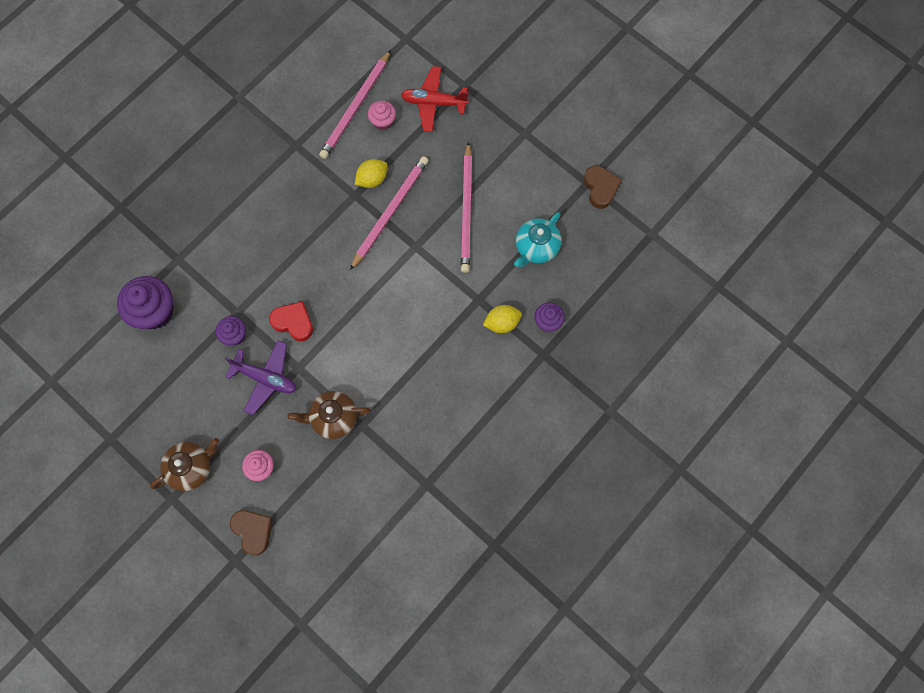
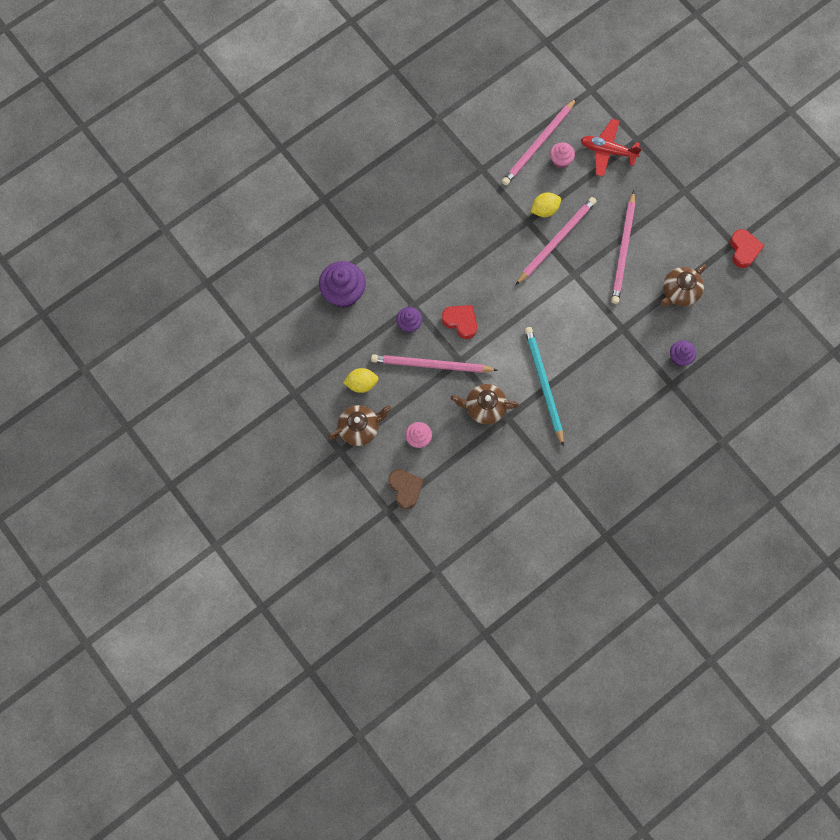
camera: 10 degrees right, 0 degrees up
(265, 378) = (431, 365): purple plane -> pink pencil
(398, 379) = (543, 384): none -> turquoise pencil
(502, 323) = (640, 352): yellow lemon -> yellow lemon (361, 384)
(536, 247) = (679, 292): turquoise teapot -> brown teapot
(600, 188) = (744, 250): brown heart -> red heart

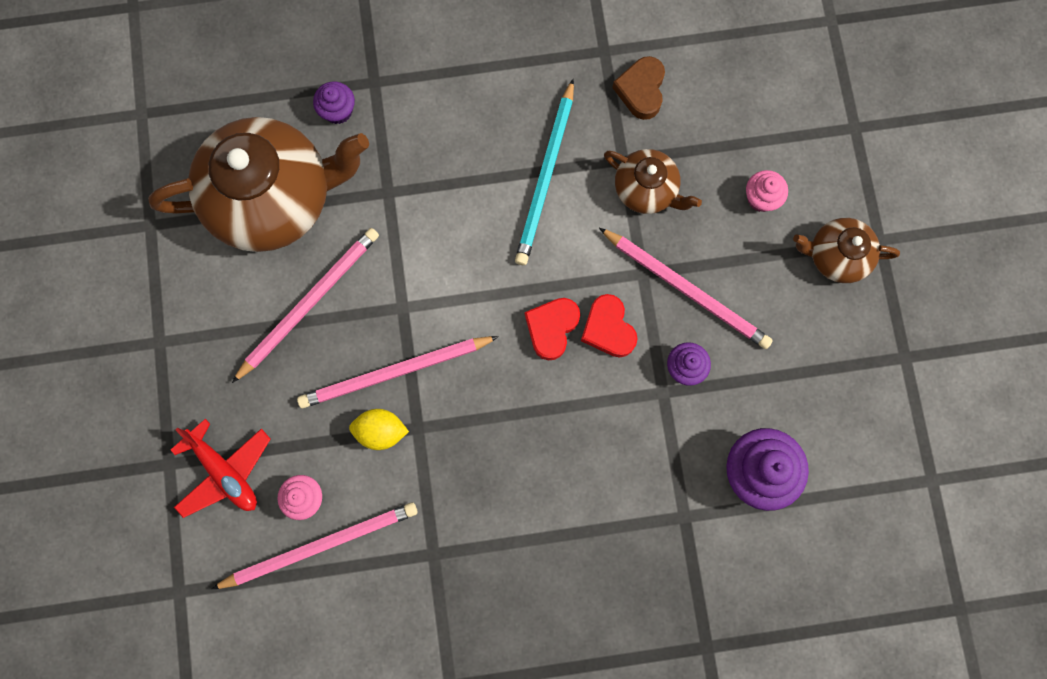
camera: 150 degrees left, 5 degrees up
(361, 384) = (801, 317): yellow lemon -> none
(405, 489) = (815, 141): brown heart -> brown heart (641, 90)
(679, 292) = (274, 198): brown teapot -> brown teapot, size x2.02
(744, 250) = (142, 207): red heart -> red heart (552, 328)

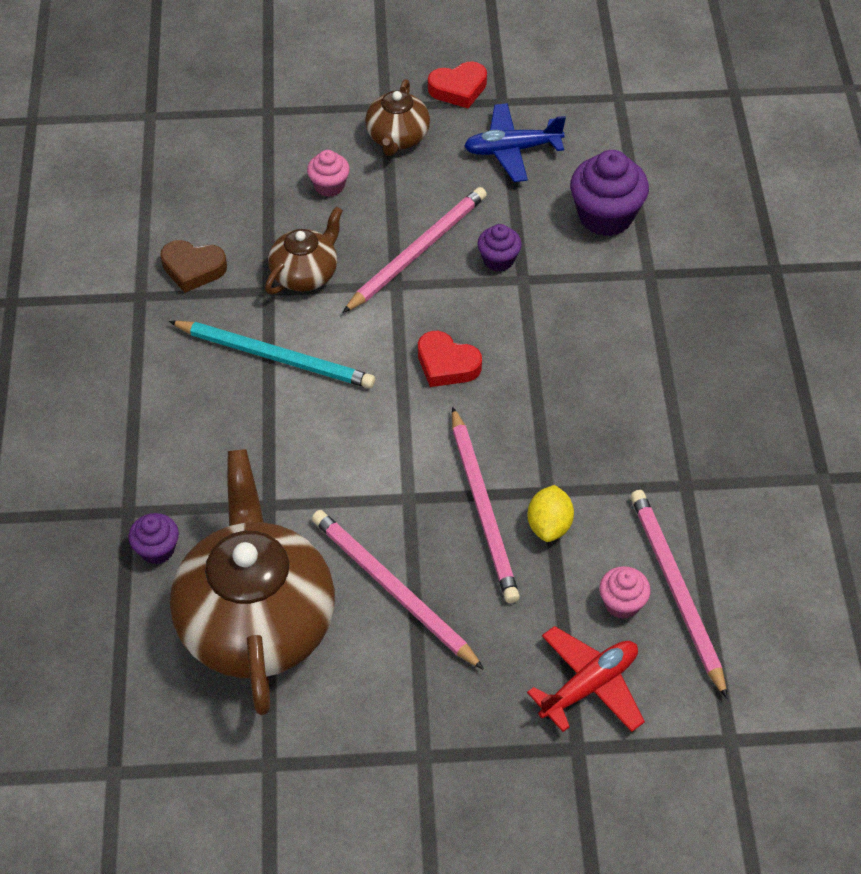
camera: 85 degrees left, 25 degrees down
(608, 329) = (452, 317): red heart -> red heart (458, 89)
(836, 371) = (512, 150): none -> blue plane

